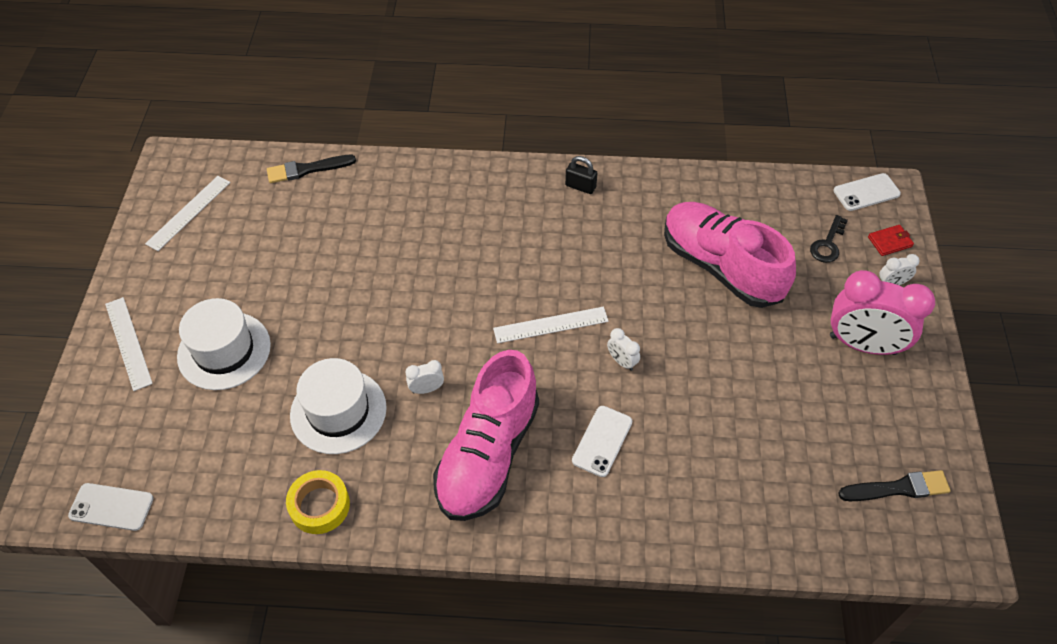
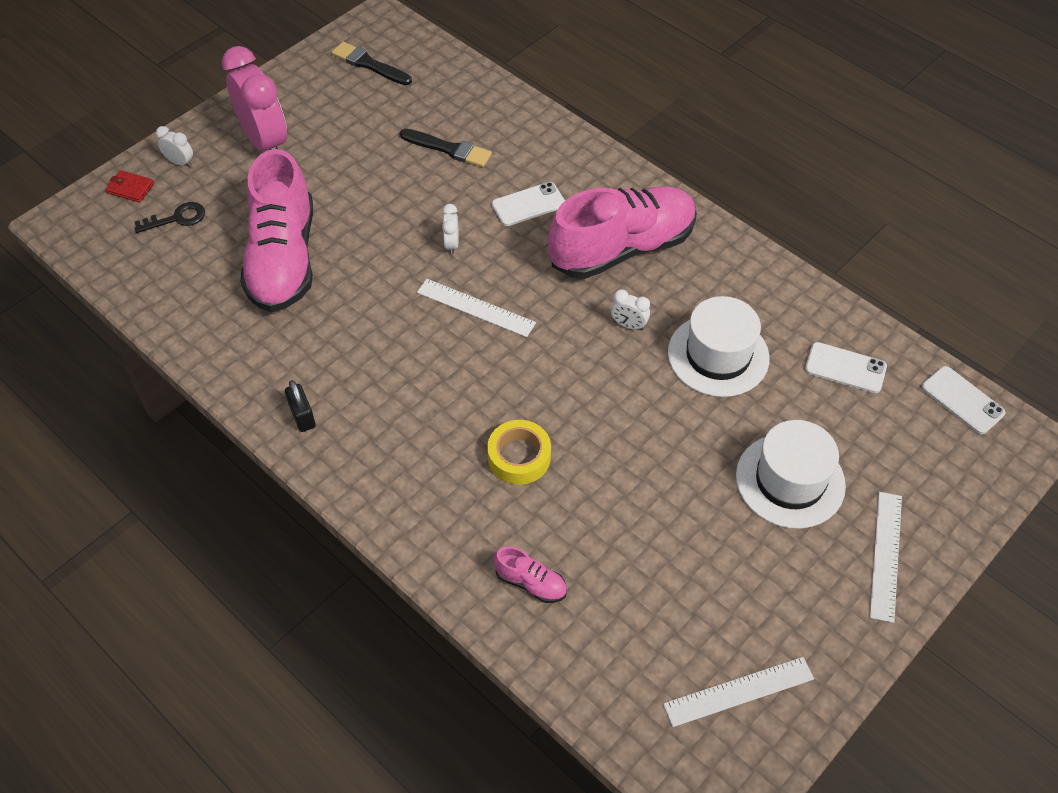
camera: 140 degrees left, 0 degrees up
(307, 169) = (559, 655): black brush -> black brush (449, 149)
(319, 505) = (782, 295): yellow tape -> yellow tape (519, 457)
(353, 190) = (531, 583): none -> pink shoe
(866, 192) = (81, 234): white phone -> white phone (845, 368)

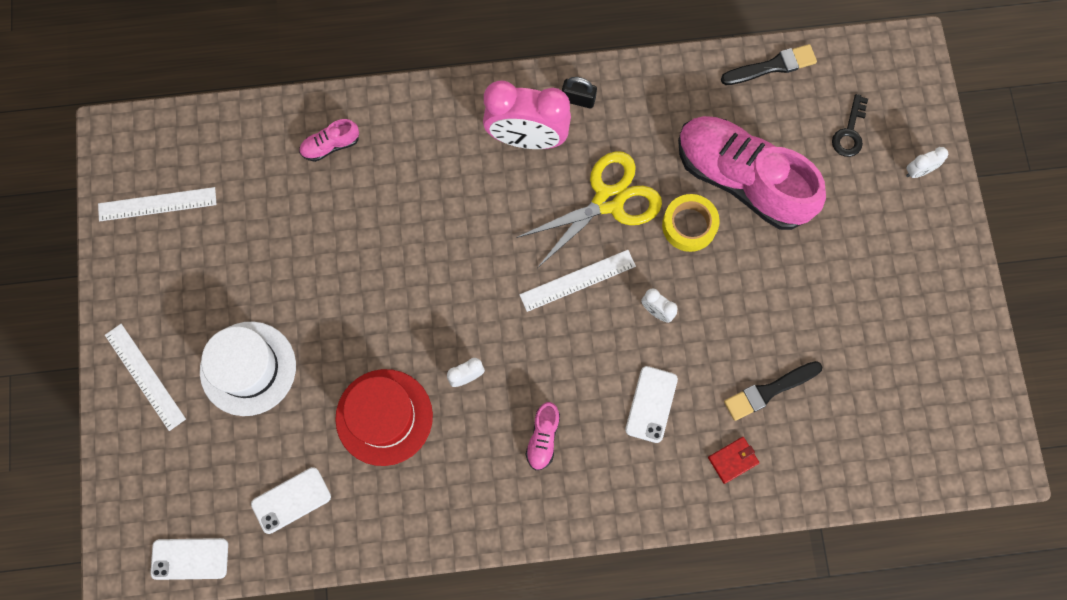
camera: 130 degrees right, 20 degrees up
(130, 188) = (913, 118): red wallet -> red wallet (733, 460)
(265, 142) = (894, 250): pink clock -> pink clock (527, 138)
(369, 64) = (938, 405): black brush -> black brush (772, 66)
(384, 332) = (608, 200): none -> yellow scissors
(519, 457) = (424, 209): yellow tape -> yellow tape (689, 225)
(622, 248) = (543, 438): pink shoe -> pink shoe, size x0.40
(718, 355) = (384, 417): white hat -> red hat
(738, 691) = (157, 204): white ruler -> white ruler turned 60 degrees clockwise

